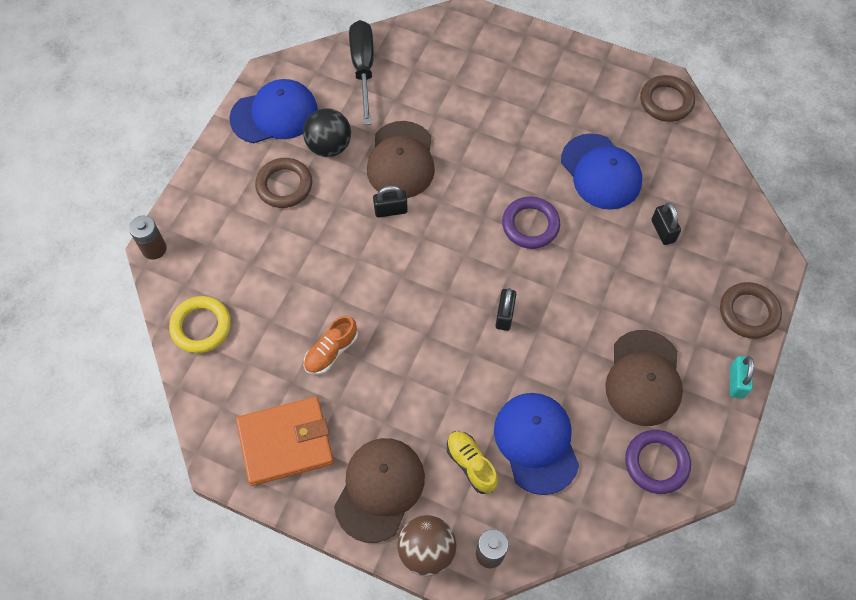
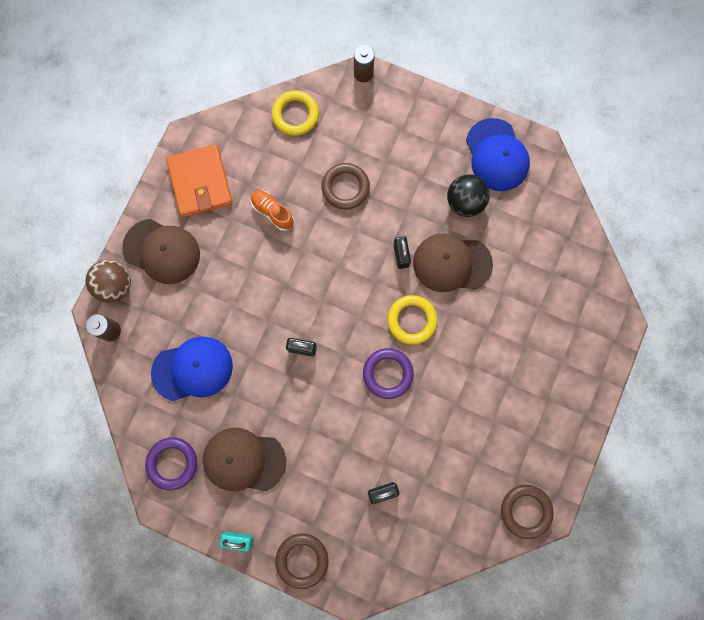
camera: 90 degrees right, 15 degrees up
(284, 185) = (424, 168): brown ring -> brown ring (345, 187)
(363, 69) = (550, 228): black screwdriver -> none
(468, 200) = (412, 320): none -> yellow ring
(471, 464) = (178, 318): yellow shoe -> none
(601, 172) = (444, 440): blue cap -> none

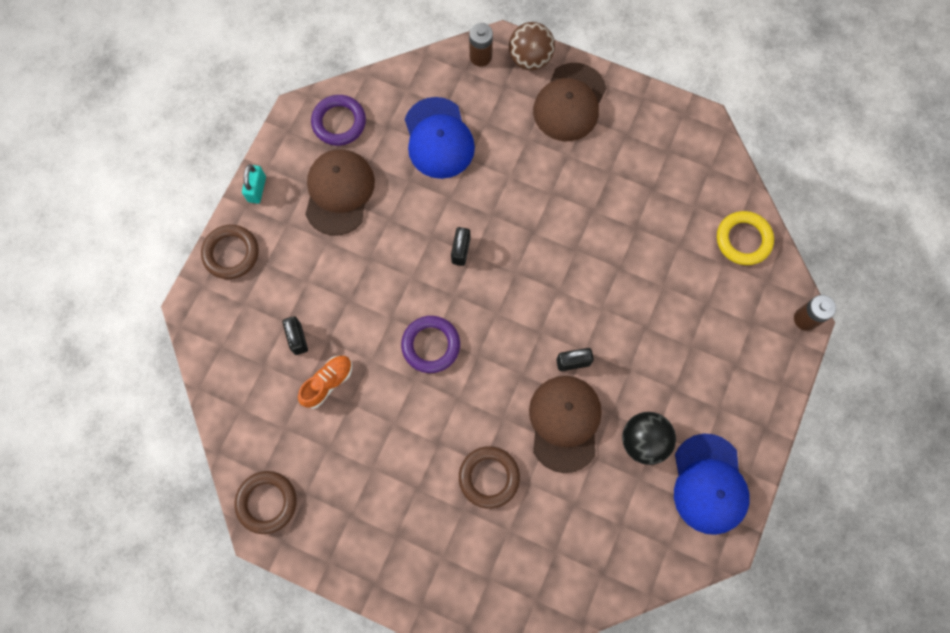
camera: 90 degrees right, 5 degrees down
(200, 183) = (651, 138): orange wallet -> none
(272, 212) = (620, 216): orange shoe -> orange shoe (328, 383)
(345, 187) = (655, 298): brown ring -> brown ring (489, 477)
(412, 320) = (494, 373): yellow ring -> none
(497, 155) = (709, 484): blue cap -> blue cap turned 75 degrees counterclockwise

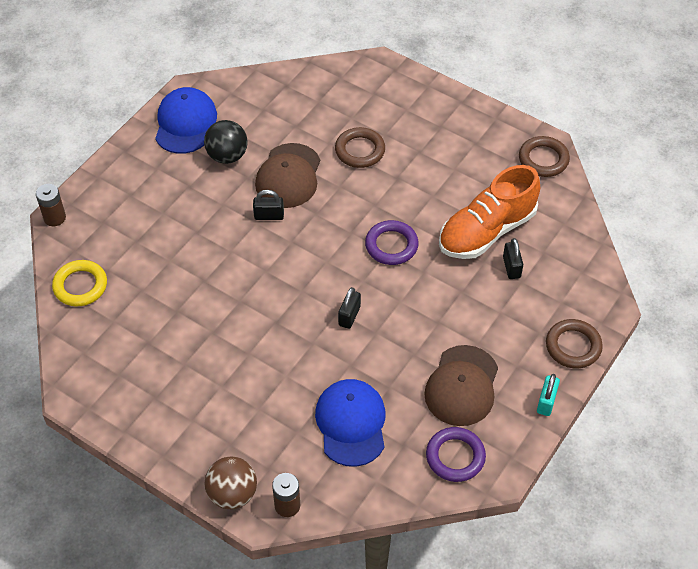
camera: 170 degrees left, 20 degrees down
(328, 383) = (487, 231): orange shoe -> orange shoe, size x2.06
(569, 103) = (203, 439): brown cap -> none

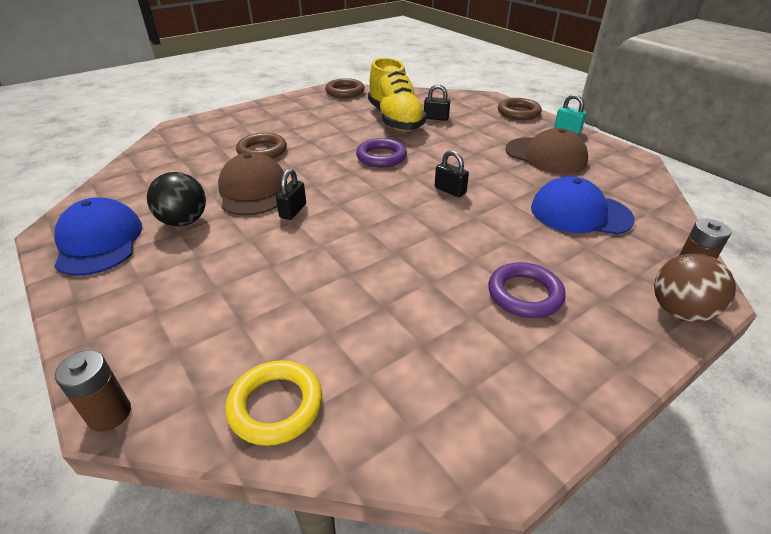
camera: 70 degrees left, 15 degrees down
(185, 123) = (99, 242): blue cap -> blue cap turned 45 degrees clockwise
(288, 176) = (253, 190): brown cap -> brown cap turned 135 degrees counterclockwise
(455, 457) = (619, 171): purple ring -> purple ring (524, 294)
(487, 231) = (395, 120): orange shoe -> yellow shoe

